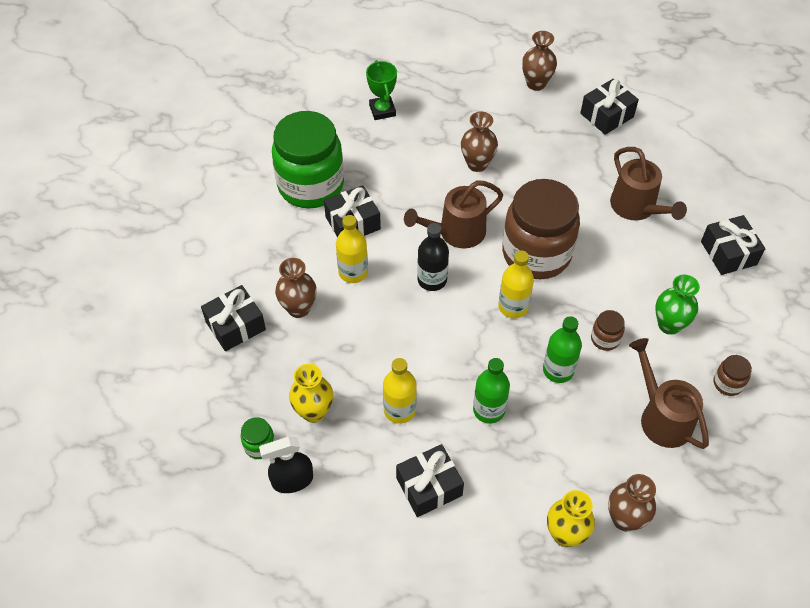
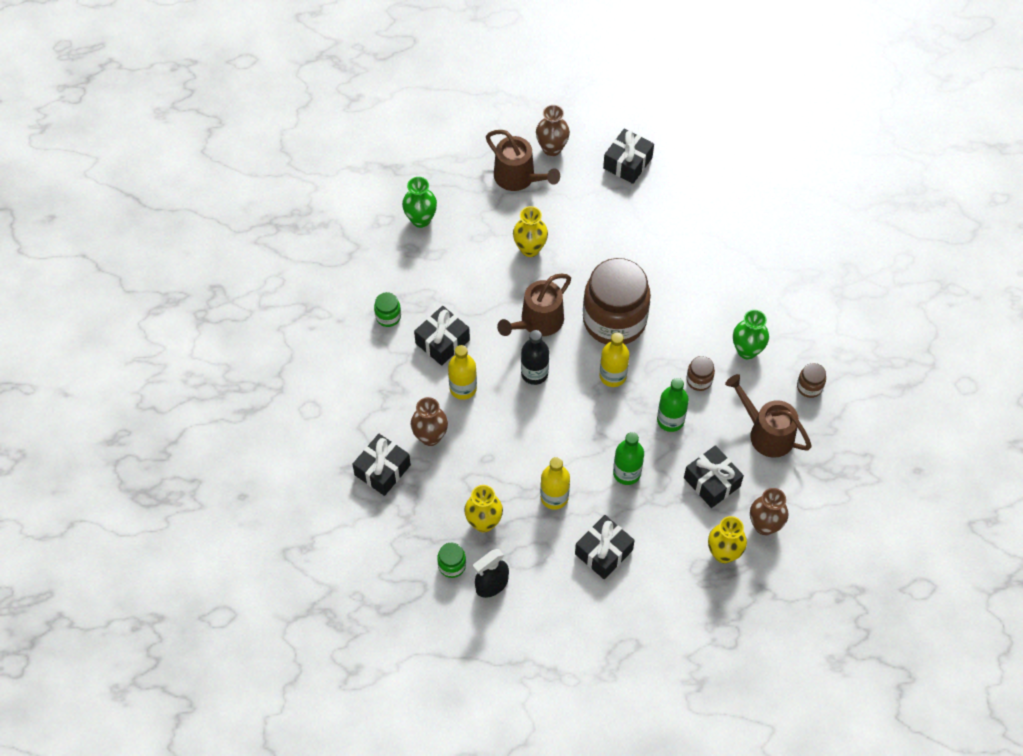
camera: 20 degrees left, 5 degrees up
(311, 185) = (388, 317): green jar -> green jar, size x0.40
(382, 110) = (421, 219): green trophy -> green vase
(477, 164) = (530, 249): brown vase -> yellow vase
(637, 208) = (685, 249): brown watering can -> brown watering can (519, 178)
(728, 253) = (775, 268): black gift -> black gift (712, 482)

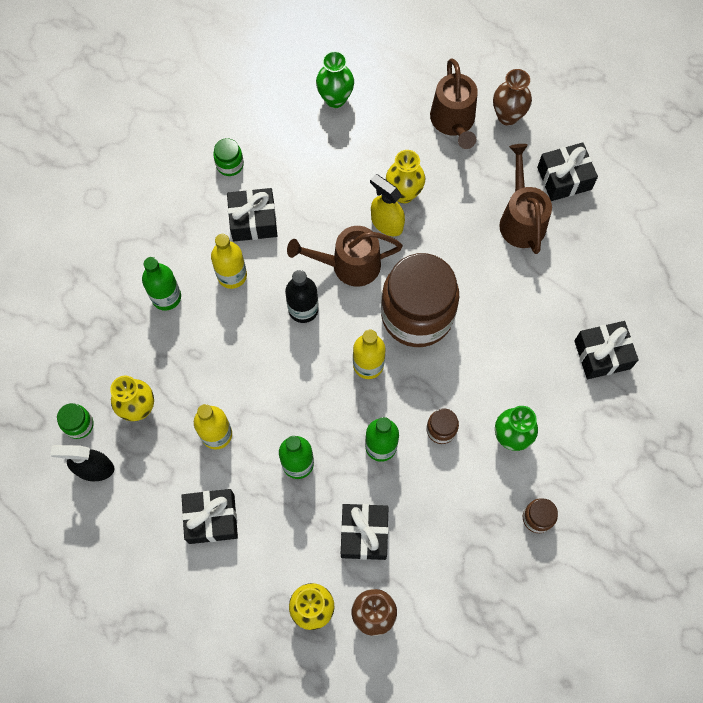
camera: 40 degrees right, 10 degrees up
(382, 470) = (102, 295): black gift -> black gift (602, 354)
(430, 437) = (166, 297): brown vase -> green bottle
(537, 276) = (386, 223): none -> yellow spray bottle
(766, 432) = (456, 528): brown watering can -> brown watering can (521, 219)

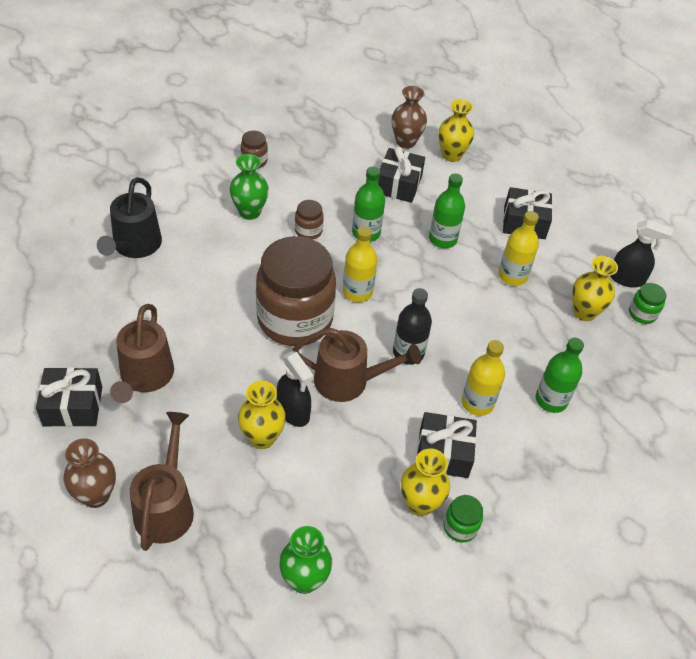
camera: 170 degrees left, 20 degrees down
(264, 174) = (420, 504): none -> yellow vase
(386, 223) = (293, 411): yellow spray bottle -> black spray bottle
(602, 354) = (134, 246): black gift -> black watering can

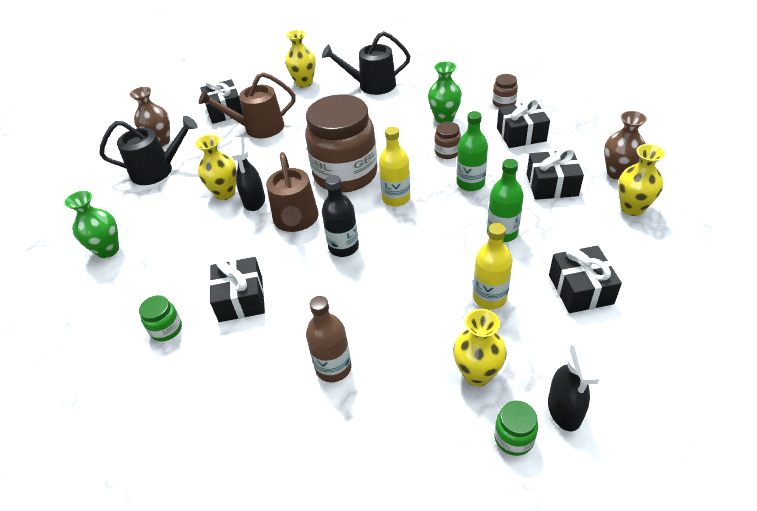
camera: 80 degrees right, 5 degrees down
(166, 506) = (158, 170): brown watering can -> black watering can
(293, 411) = (254, 201): black spray bottle -> black spray bottle turned 45 degrees counterclockwise
(315, 172) = (521, 134): none -> black gift
(420, 504) = (185, 296): yellow vase -> yellow vase (304, 83)
(477, 403) = (306, 309): yellow bottle -> none
(551, 400) = (333, 368): green bottle -> brown bottle

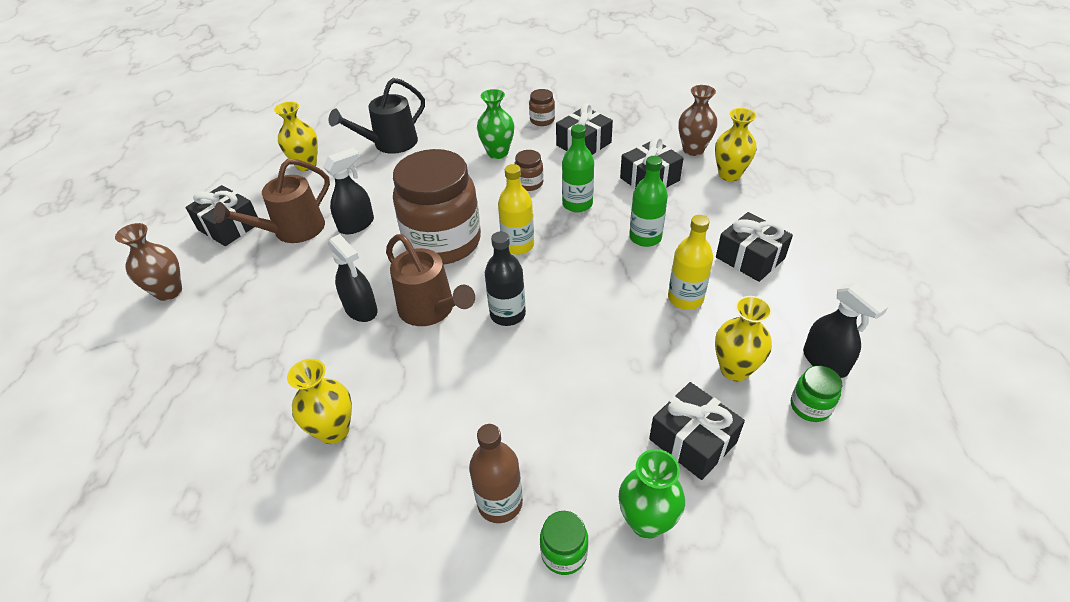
camera: 35 degrees left, 0 degrees up
(108, 250) = (212, 446): green vase -> green vase (646, 522)
(158, 170) = (197, 325): black watering can -> none
(166, 329) = (381, 494): green jar -> green jar (564, 553)
(225, 193) = (316, 316): yellow vase -> yellow vase (334, 430)
(241, 299) = (442, 417): black gift -> black gift (692, 440)
(300, 139) = (356, 224): none -> black spray bottle
(333, 368) = (604, 433): brown bottle -> brown bottle (500, 503)

